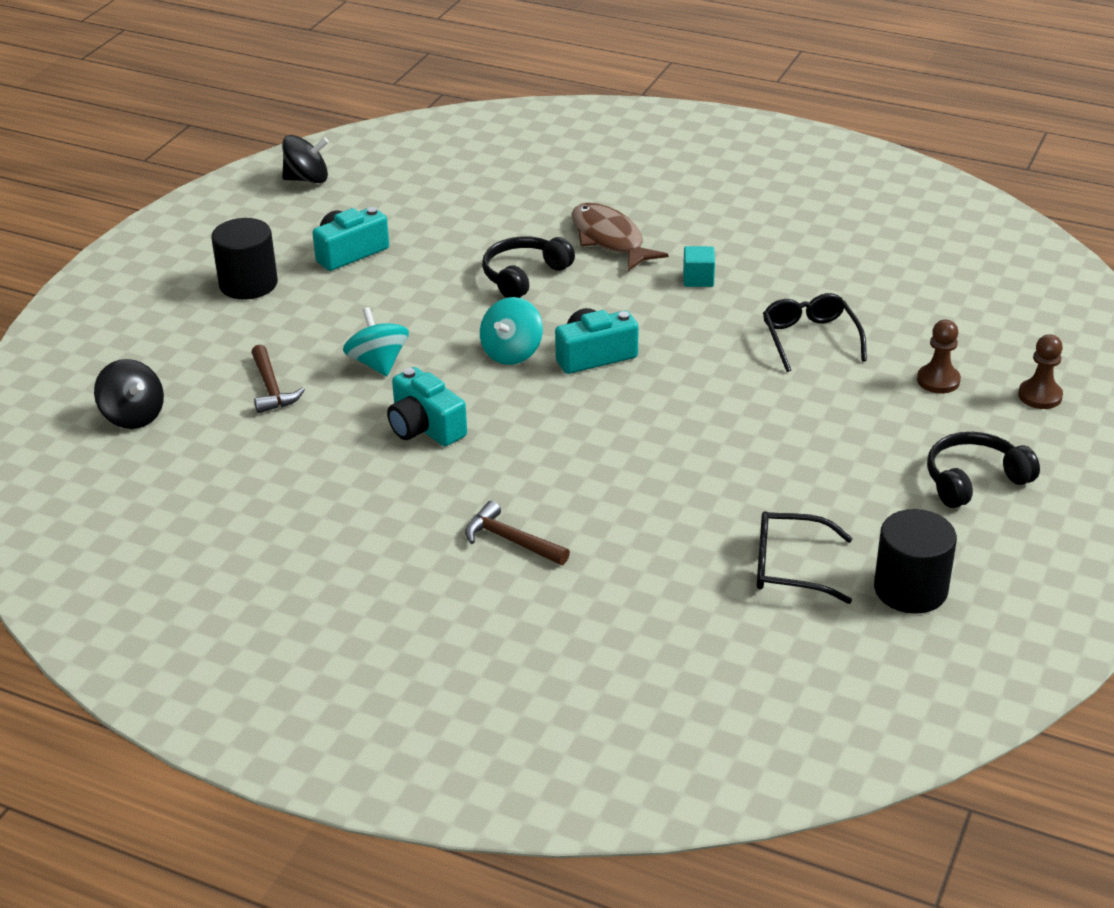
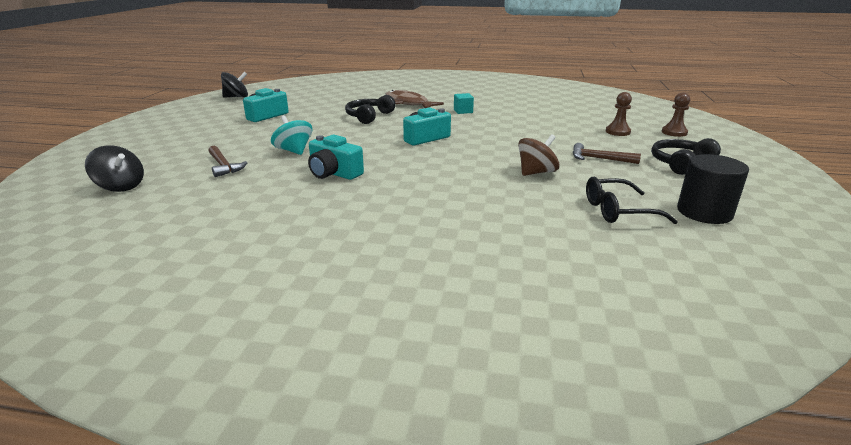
camera: 15 degrees left, 10 degrees down
(248, 284) = (205, 130): black cylinder -> none
(511, 540) = (419, 219): brown hammer -> brown hammer (599, 159)
(512, 353) = (375, 141): turquoise spinning top -> none
(726, 469) = (536, 172): none -> brown spinning top
(810, 339) = (538, 124): black glasses -> none

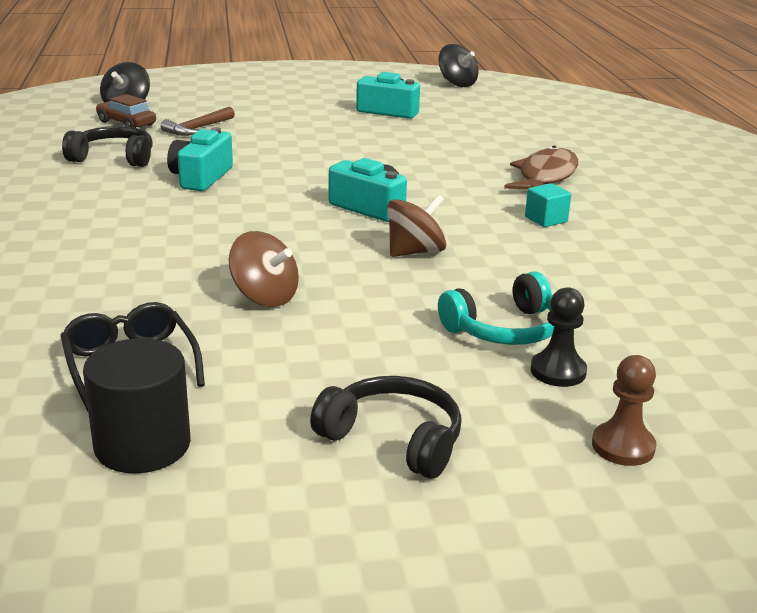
camera: 70 degrees right, 0 degrees up
(171, 189) = (126, 123): none -> brown car
(294, 151) = (265, 147): turquoise spinning top -> none
(369, 116) = (444, 162): black headphones -> black headphones (114, 158)
(490, 137) = (415, 252): none -> brown spinning top
(579, 134) = (505, 329): none -> turquoise headphones
(599, 159) = (364, 349): brown hammer -> none
(617, 132) = (558, 371): brown pawn -> black pawn

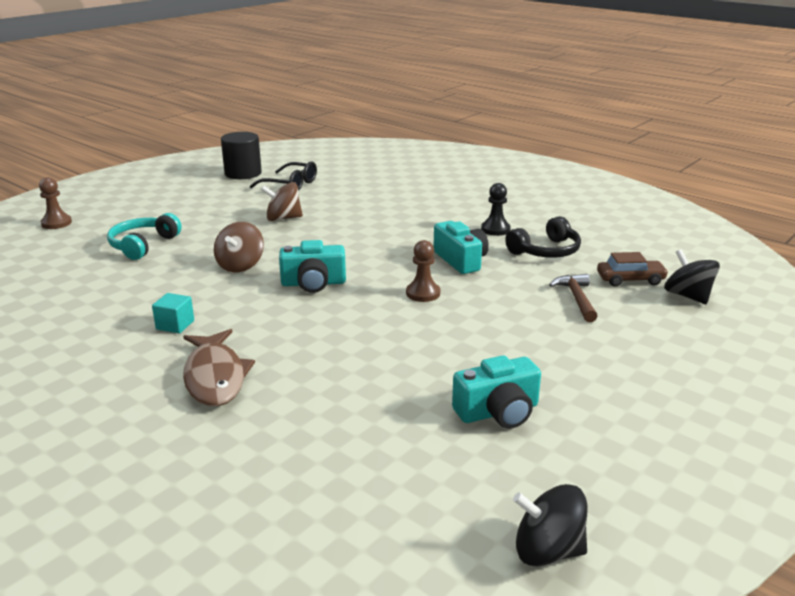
camera: 140 degrees right, 0 degrees up
(295, 168) = (423, 293): none -> brown pawn
(393, 439) = (156, 198): black headphones -> none
(558, 371) = (101, 237): black pawn -> black pawn (495, 229)

